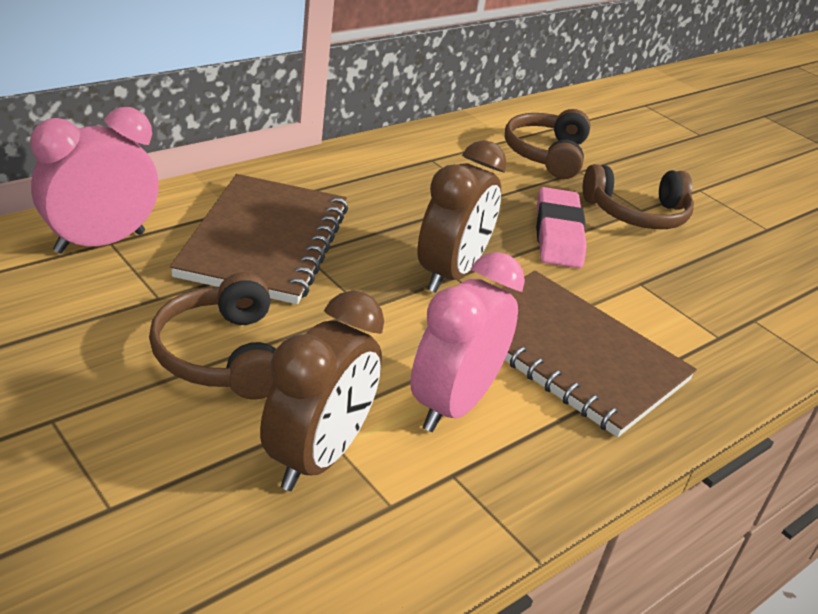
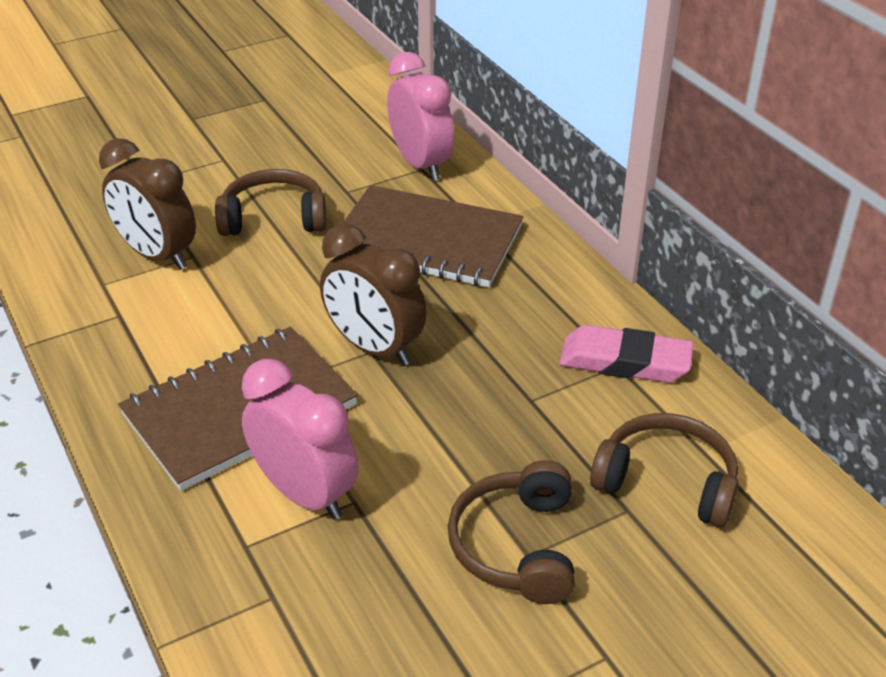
camera: 105 degrees right, 5 degrees up
(452, 405) = (191, 324): pink clock -> pink clock (305, 494)
(558, 234) = (455, 448): pink eraser -> pink eraser (624, 362)

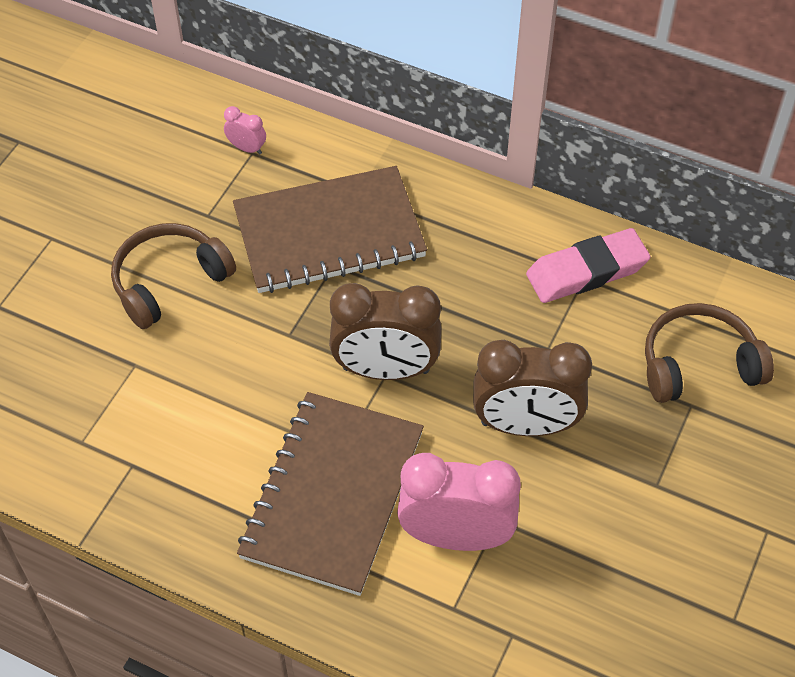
camera: 35 degrees left, 15 degrees up
(157, 255) = (101, 383): brown clock -> brown clock (525, 425)
(421, 164) = (247, 148): pink clock -> pink clock, size x0.44
(516, 546) = (642, 483): brown headphones -> none

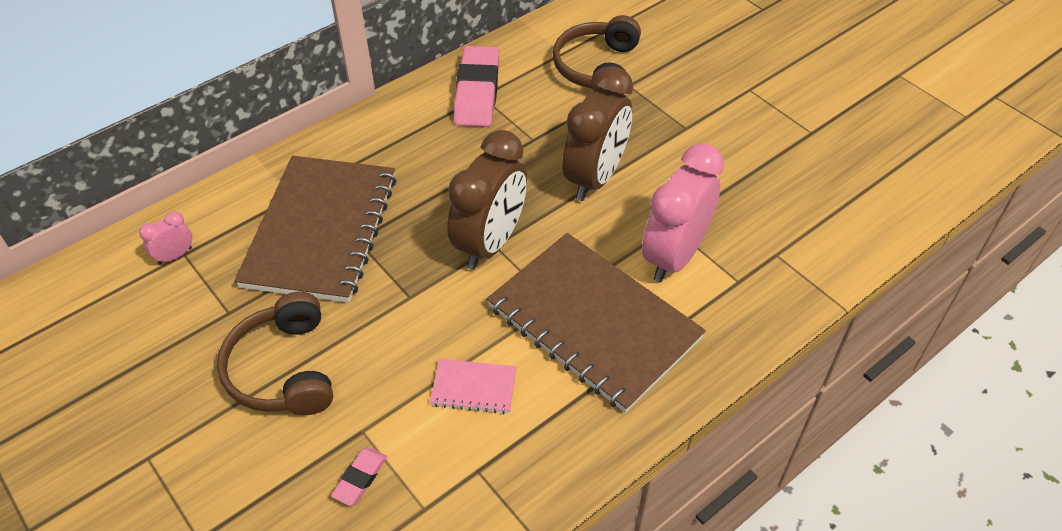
camera: 65 degrees left, 5 degrees down
(90, 385) = (360, 478): none -> pink eraser
(214, 427) = (474, 387): none -> pink notebook

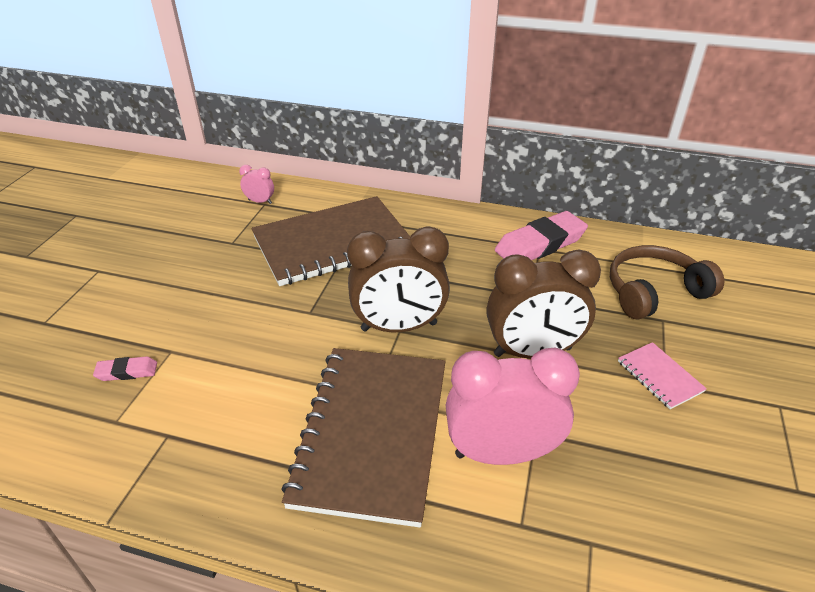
camera: 55 degrees right, 10 degrees down
(283, 369) = (201, 288): brown headphones -> none
(474, 387) = (248, 391): pink notebook -> pink notebook (659, 376)

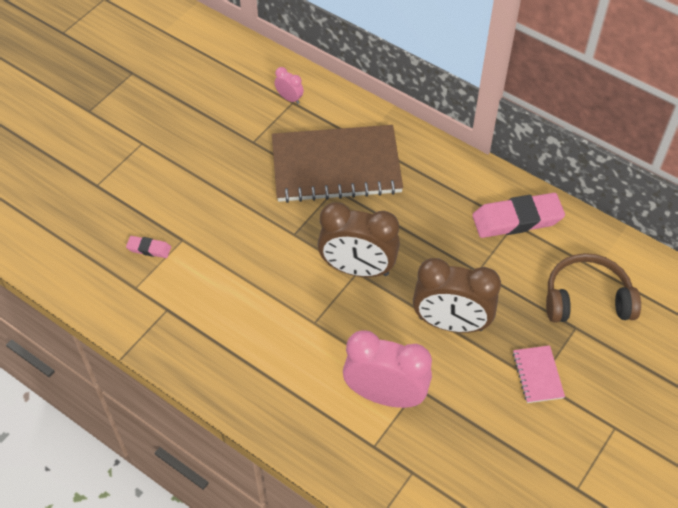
camera: 20 degrees right, 15 degrees up
(372, 433) = (303, 351): brown notebook -> none

